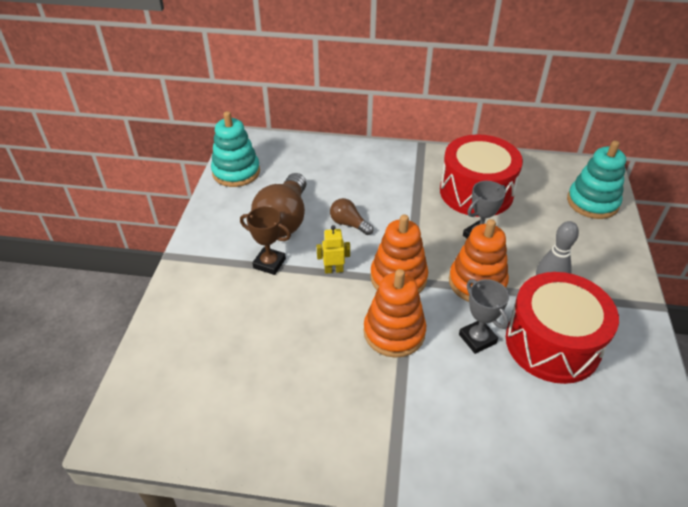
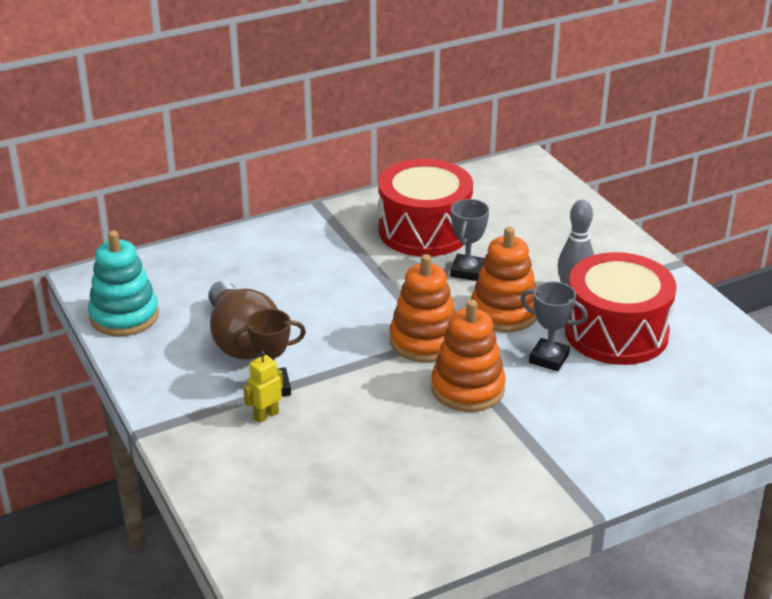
camera: 35 degrees left, 10 degrees down
(333, 270) = (350, 363): yellow robot -> yellow robot (266, 415)
(349, 224) = (320, 314): brown light bulb -> none
(592, 202) = (546, 196): turquoise stacking toy -> none

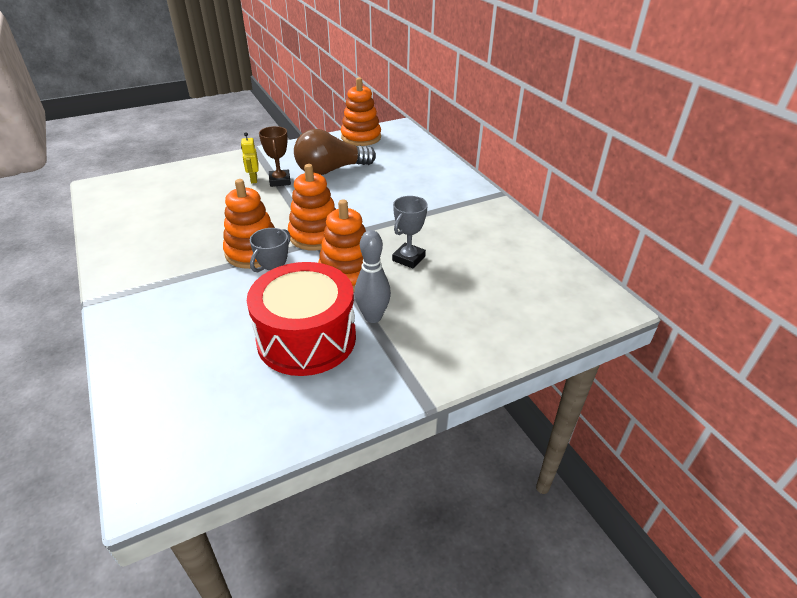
camera: 90 degrees right, 5 degrees up
(124, 316) = (361, 137): turquoise stacking toy -> orange stacking toy
(266, 415) = (253, 179): yellow robot -> yellow robot turned 150 degrees counterclockwise
(424, 230) = (469, 239): red drum -> none
(467, 271) = (408, 258): grey trophy -> grey trophy turned 75 degrees counterclockwise

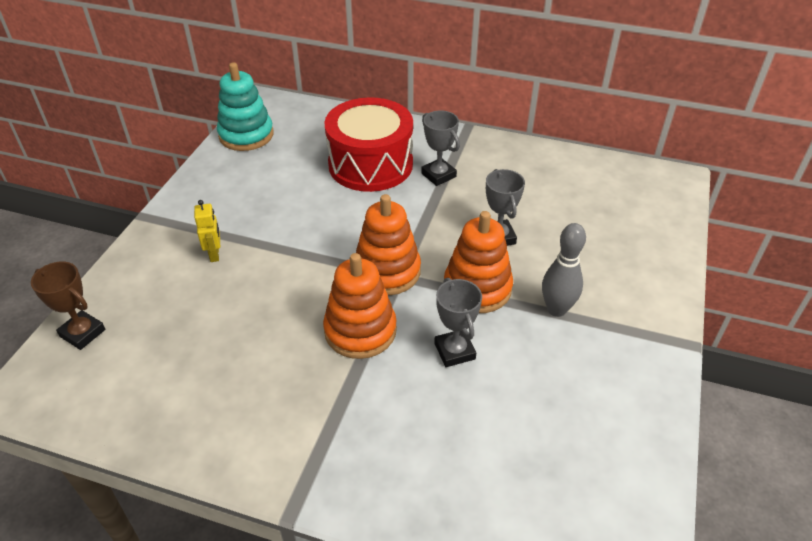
camera: 45 degrees left, 5 degrees up
(253, 179) = (215, 254): yellow robot -> yellow robot turned 135 degrees counterclockwise
(280, 181) = (247, 237): brown trophy -> brown trophy (82, 333)
(306, 338) = (542, 369): red drum -> red drum (370, 164)
(331, 170) = (280, 192): brown light bulb -> none
(361, 137) = (246, 135): orange stacking toy -> turquoise stacking toy
(432, 208) = (438, 175): none -> grey trophy

